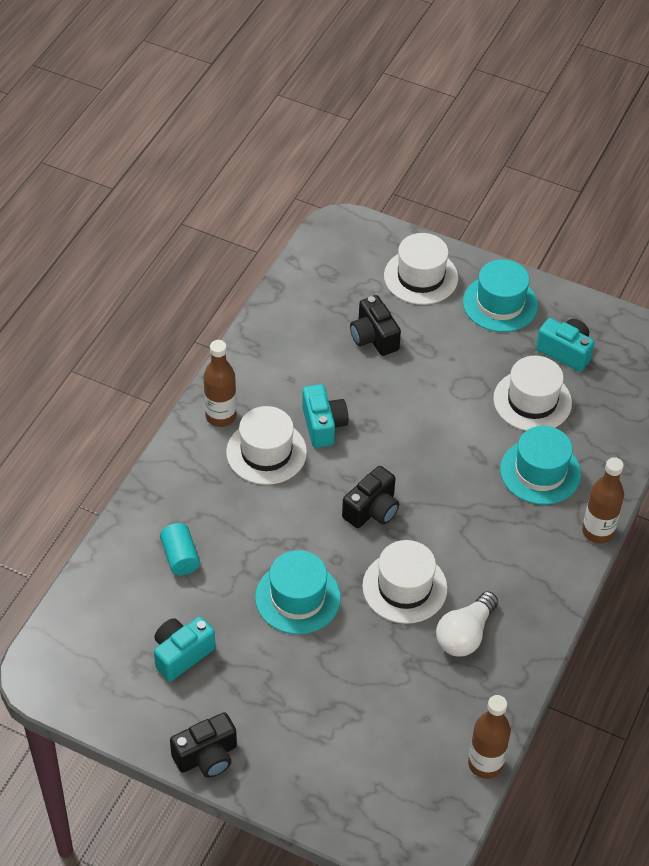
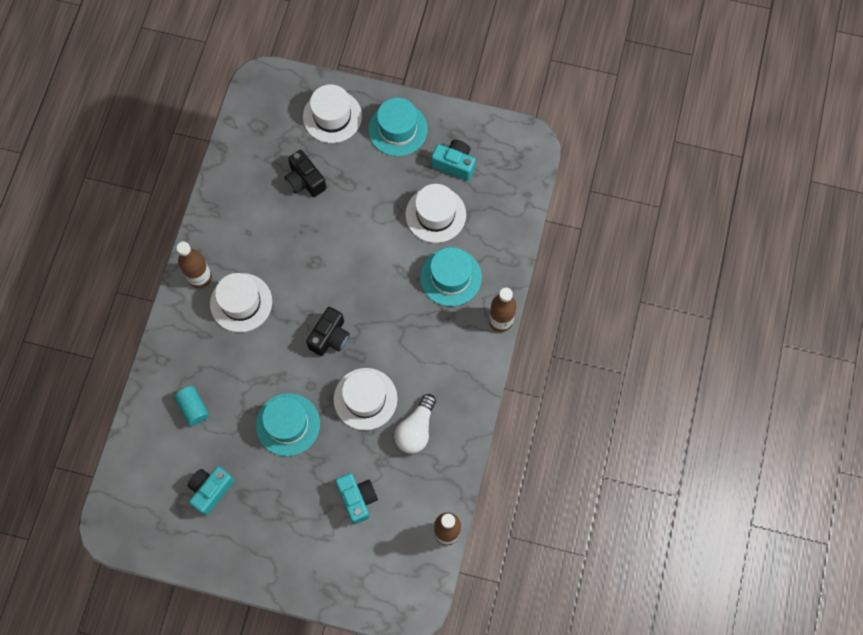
camera: 10 degrees left, 20 degrees up
(207, 756) = (246, 570): black camera -> none
(323, 425) = (280, 269): turquoise camera -> turquoise camera (357, 499)

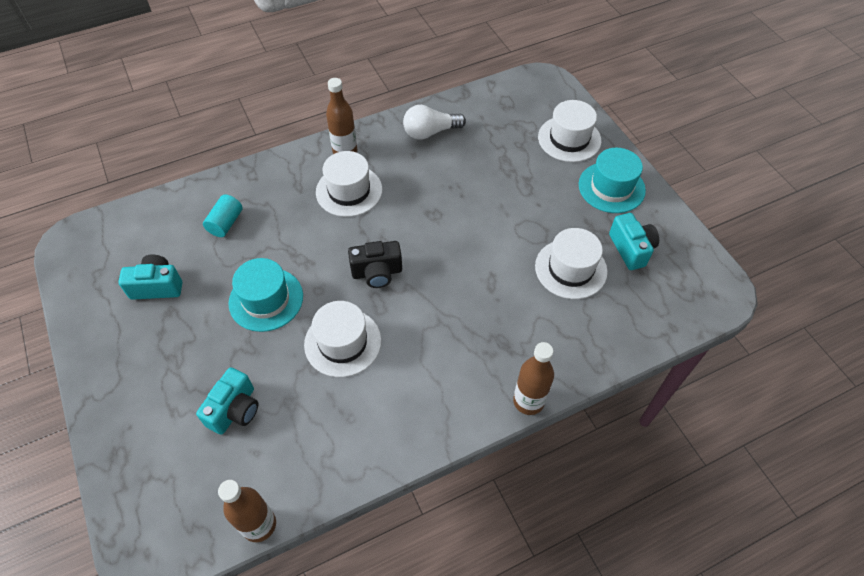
camera: 50 degrees right, 15 degrees down
(305, 181) = (496, 159): black camera -> none
(416, 429) = (348, 409): white light bulb -> white light bulb (430, 132)
(450, 277) = (526, 324): turquoise hat -> none

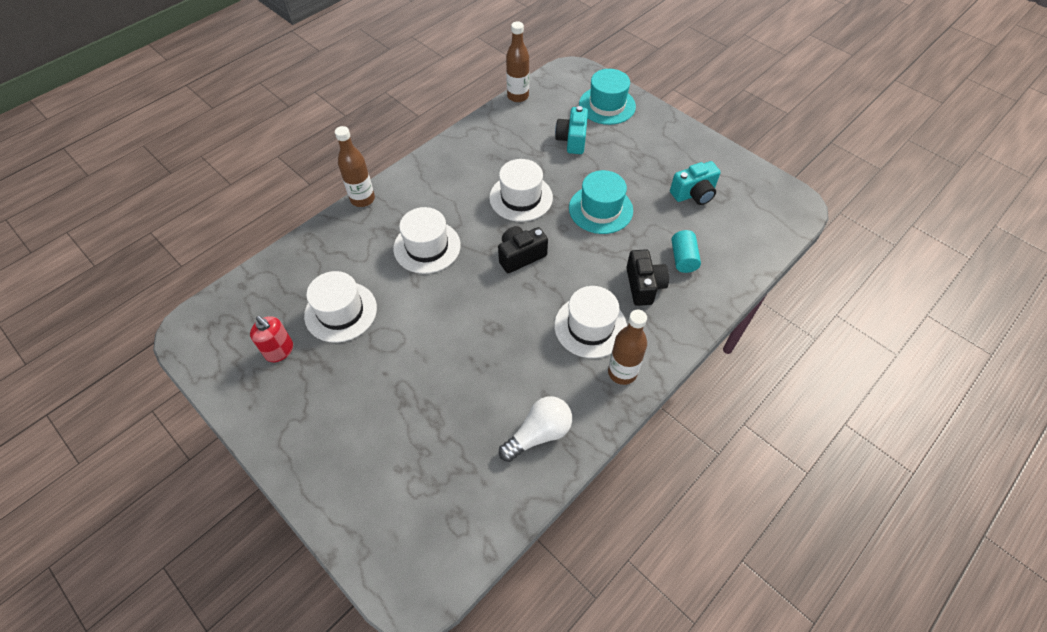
camera: 160 degrees right, 0 degrees up
(280, 210) = (644, 286): none -> black camera
(569, 139) = (361, 483): white hat -> white hat (427, 247)
(611, 187) = (302, 422): turquoise hat -> turquoise hat (607, 105)
(631, 249) = (279, 351): turquoise camera -> red soap dispenser

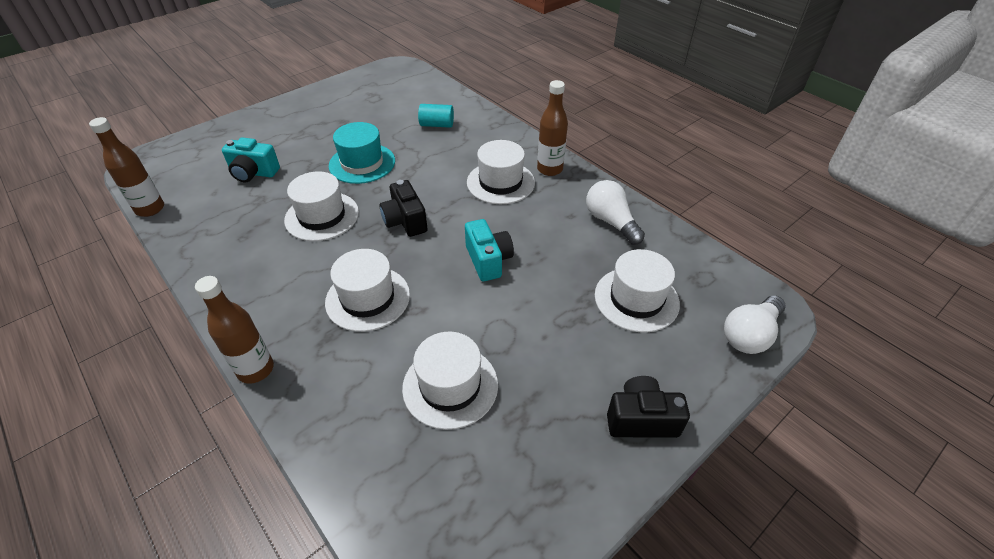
camera: 85 degrees left, 10 degrees down
(279, 351) = (504, 456): red soap dispenser -> none
(381, 557) = (750, 335): none -> white light bulb
(427, 452) = (636, 299): none -> white hat
(607, 105) = (215, 145): turquoise hat -> none
(644, 286) = (461, 148): black camera -> black camera (641, 419)
(694, 194) = (365, 110): turquoise camera -> turquoise camera (488, 260)

